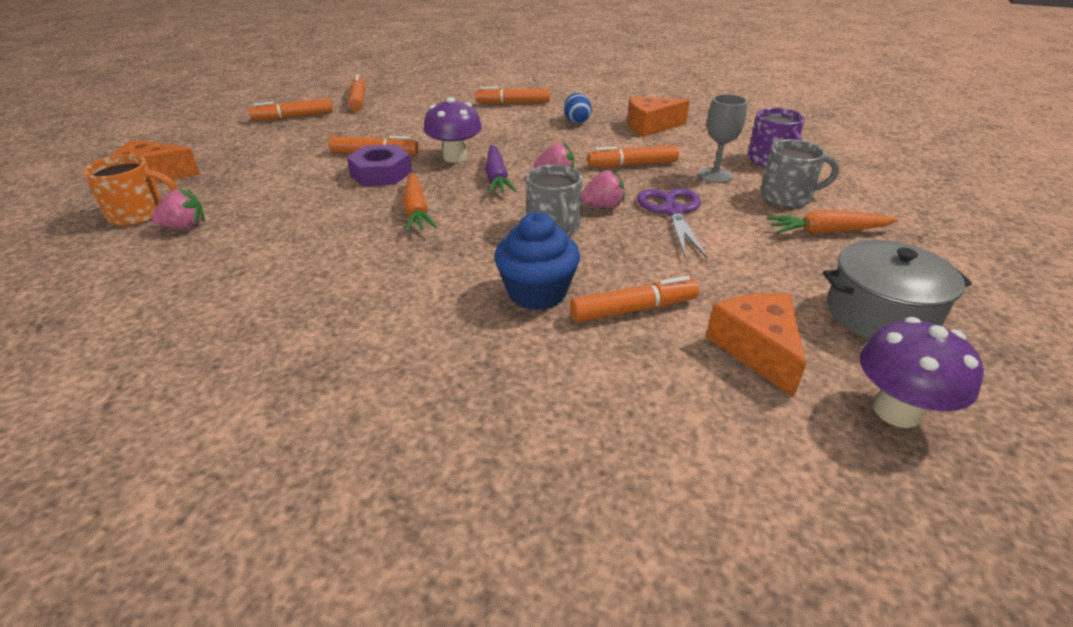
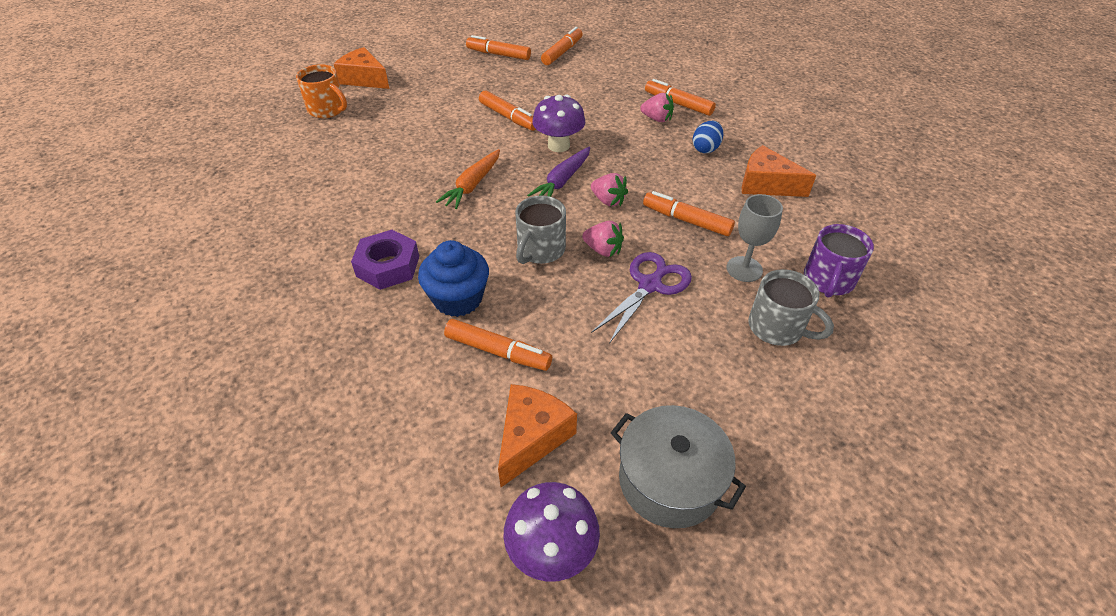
camera: 40 degrees right, 10 degrees up
(185, 226) = (338, 132): pink strawberry -> pink strawberry (657, 119)
(381, 173) = (491, 138): purple nut -> purple nut (388, 266)
(827, 232) = (754, 383): orange carrot -> none

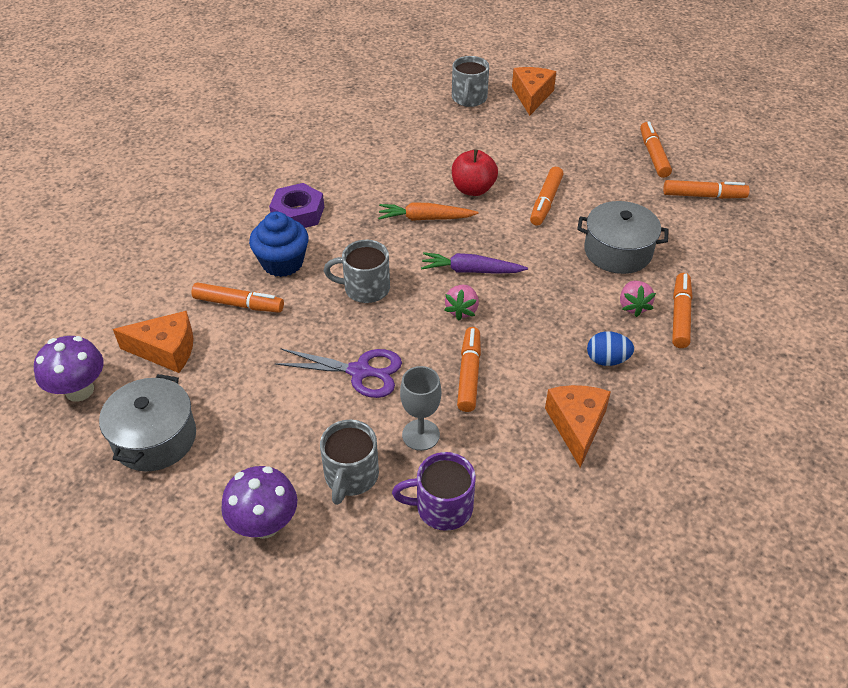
camera: 65 degrees right, 0 degrees up
(328, 110) = (469, 99): orange mug -> grey mug
(457, 147) = (473, 189): none -> red apple
(498, 351) = (239, 304): orange marker -> orange marker turned 75 degrees counterclockwise
(558, 145) = (525, 250): purple mushroom -> purple mushroom (265, 524)
(593, 105) = (618, 251): none -> grey pot
(603, 250) = (389, 327): pink strawberry -> none

